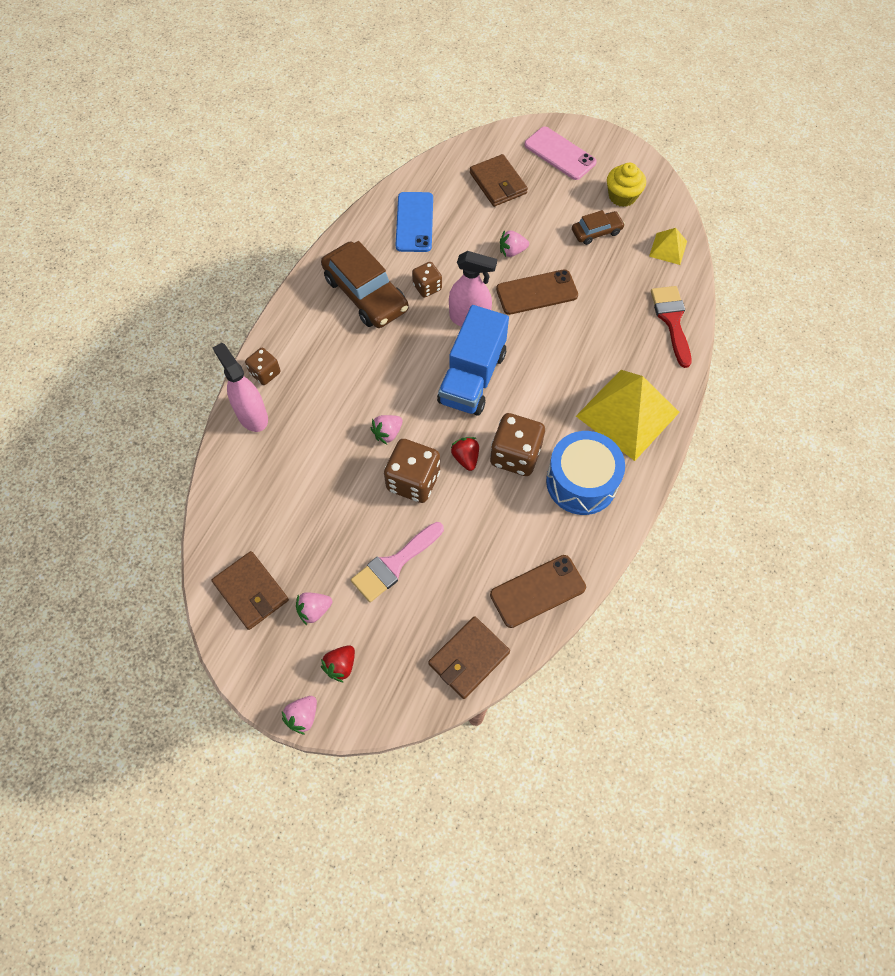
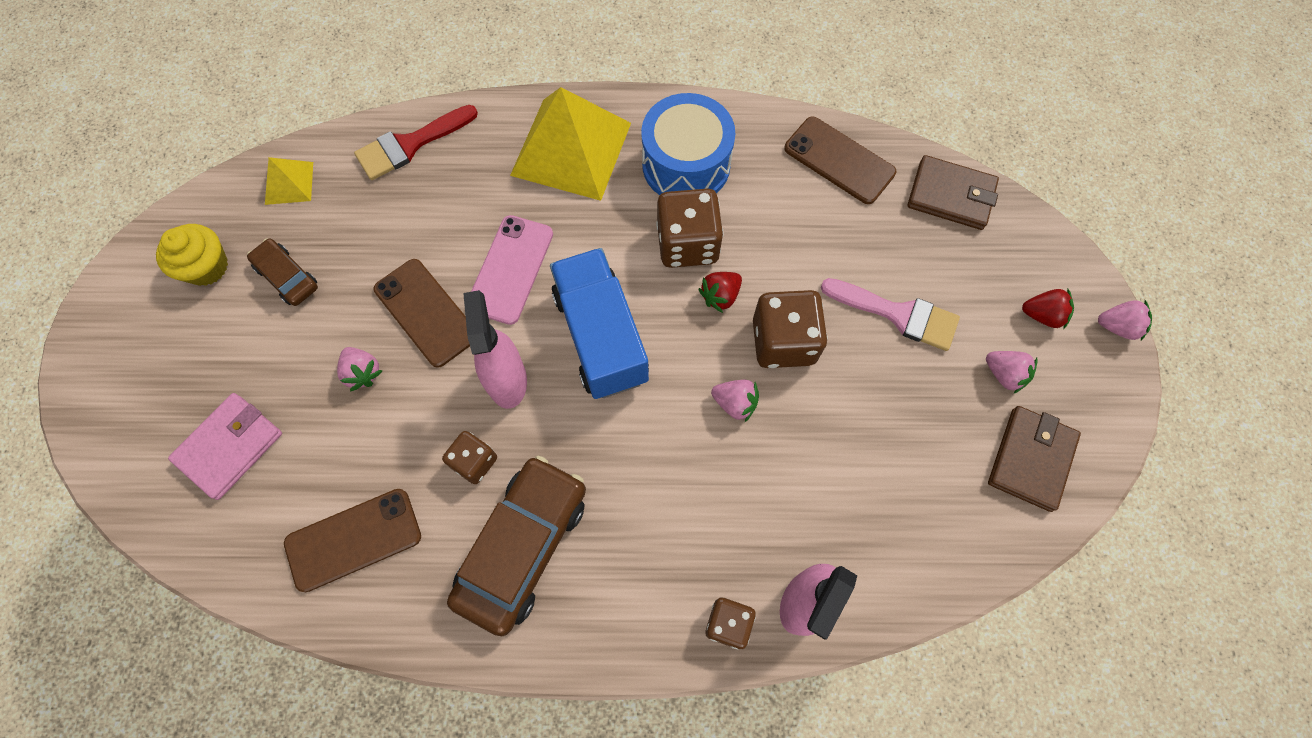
camera: 115 degrees left, 5 degrees up
(414, 222) = (353, 540): blue phone -> brown phone
(472, 377) = (600, 336): blue truck -> blue truck turned 105 degrees counterclockwise
(498, 183) = (230, 447): brown wallet -> pink wallet
(560, 154) = (139, 381): pink phone -> pink phone (510, 269)

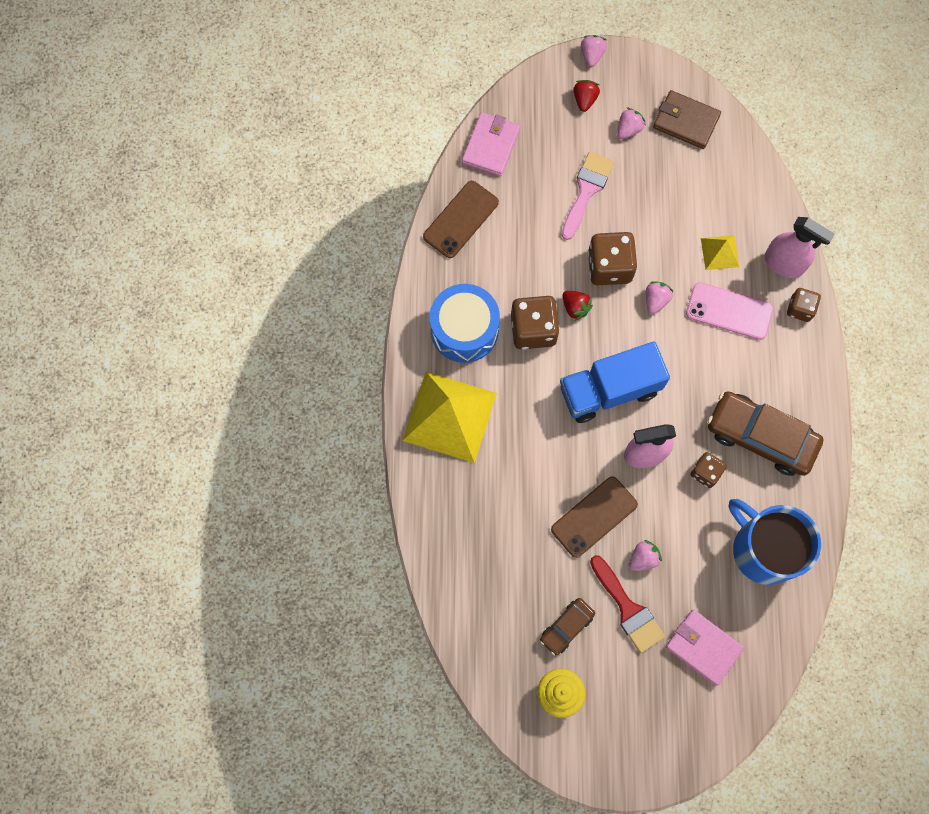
camera: 90 degrees left, 5 degrees up
(289, 183) = (482, 639): yellow pyramid -> yellow pyramid (720, 252)
(353, 540) = (763, 549): brown phone -> blue mug
(410, 145) = (445, 544): red brush -> red brush (628, 608)
(510, 269) = (557, 457): pink phone -> pink phone (729, 311)
(950, 195) = (491, 146): brown wallet -> pink wallet

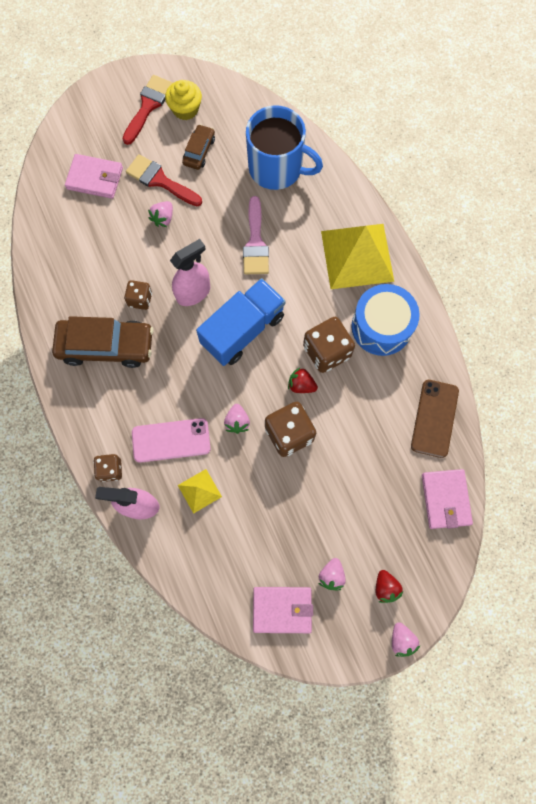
camera: 155 degrees right, 0 degrees up
(586, 190) = (341, 495): pink brush -> pink brush (255, 242)
(594, 517) = (212, 231): brown phone -> none
(602, 719) = (148, 106): none -> red brush
(686, 121) = (282, 609): brown wallet -> pink wallet
(763, 549) = (74, 262): blue mug -> blue mug (277, 168)

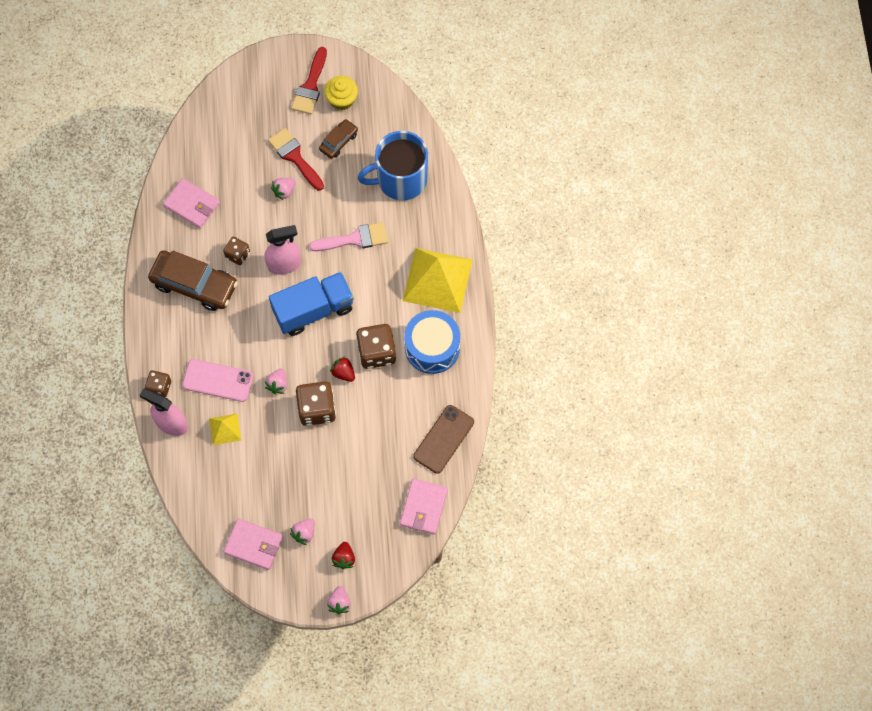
camera: 20 degrees right, 5 degrees down
(95, 178) = (239, 136): pink wallet -> pink wallet (192, 205)
(148, 106) = (310, 86): red brush -> red brush turned 150 degrees clockwise
(255, 242) = (354, 239): pink brush -> pink brush turned 120 degrees counterclockwise
(277, 168) = (400, 179): blue mug -> blue mug turned 120 degrees clockwise

